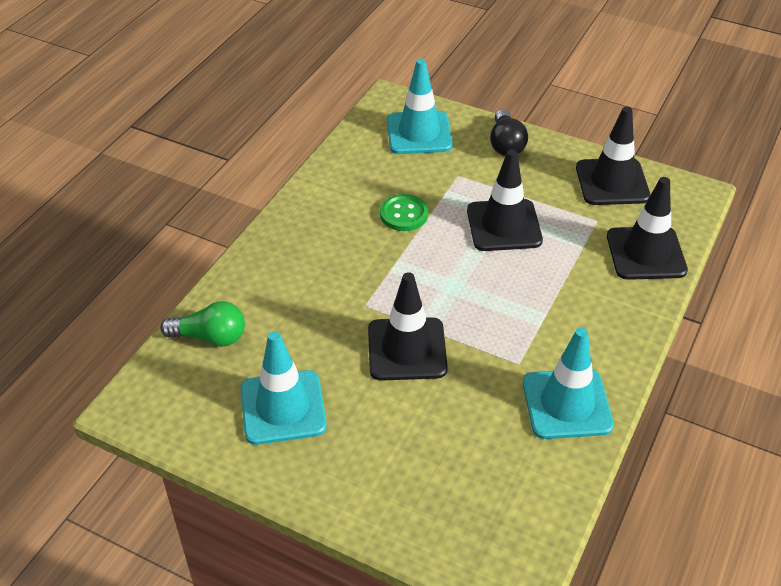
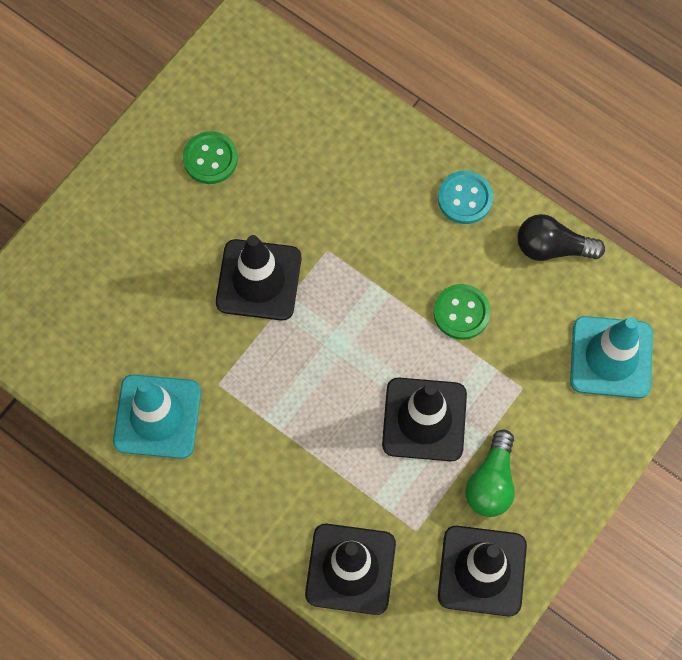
camera: 100 degrees right, 25 degrees up
(210, 337) = (311, 102): green light bulb -> green light bulb (491, 482)
(283, 407) = (210, 159): turquoise traffic cone -> green button
(298, 223) = (465, 198): none -> turquoise button
(506, 144) = (574, 459): black light bulb -> black light bulb (552, 247)

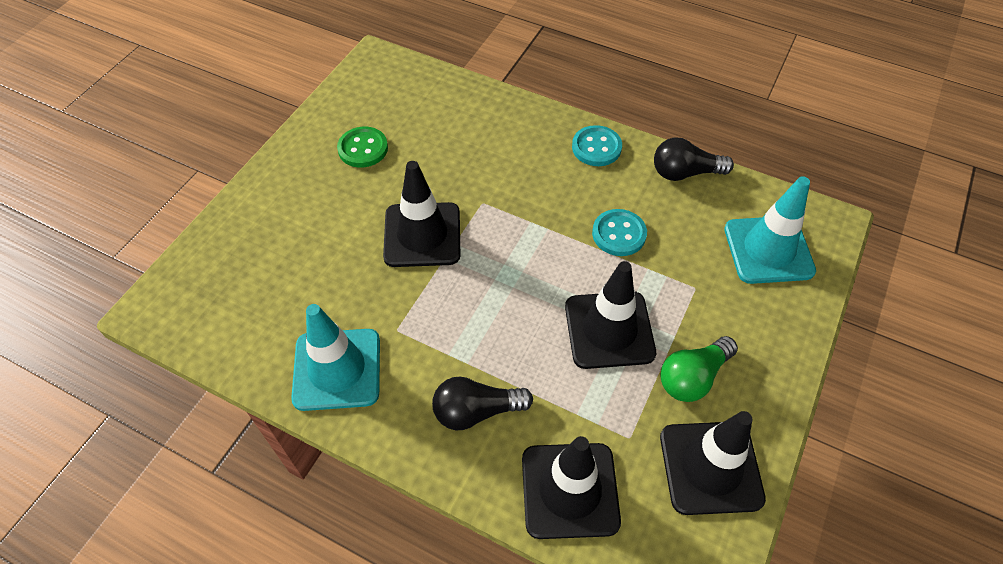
camera: 10 degrees left, 15 degrees down
(280, 481) = (476, 411): none -> black light bulb
(461, 312) = (619, 234): green button -> turquoise button
(491, 482) = (692, 377): green light bulb -> green light bulb turned 45 degrees clockwise

